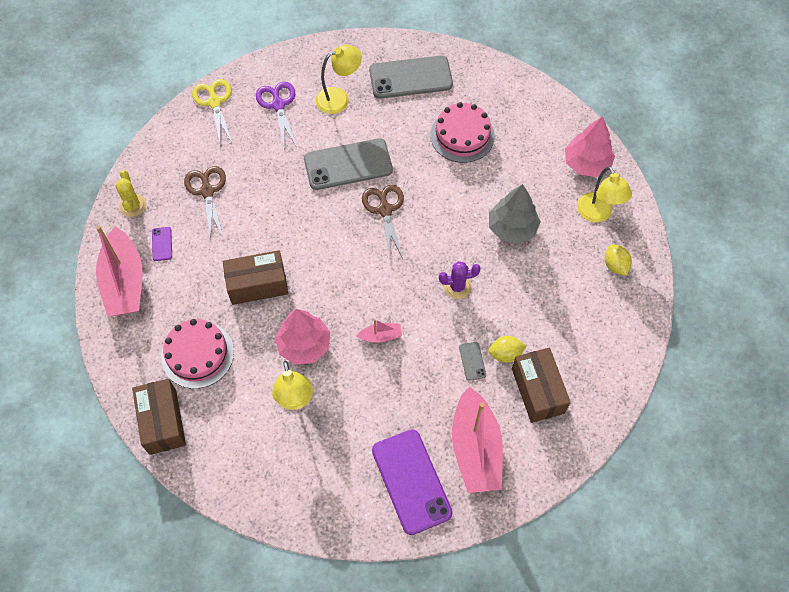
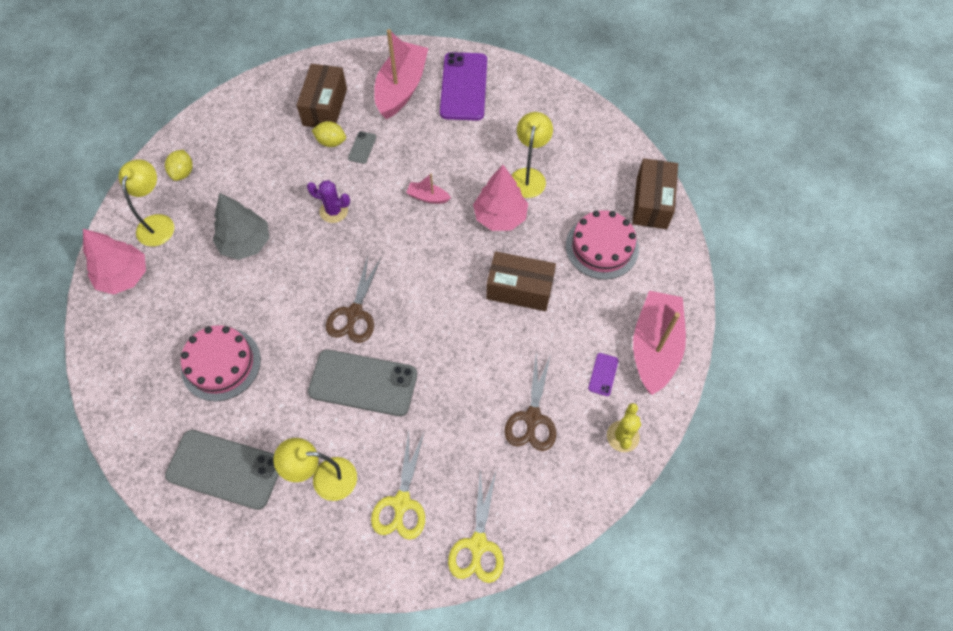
camera: 155 degrees left, 0 degrees up
(278, 105) = (401, 502): purple scissors -> yellow scissors

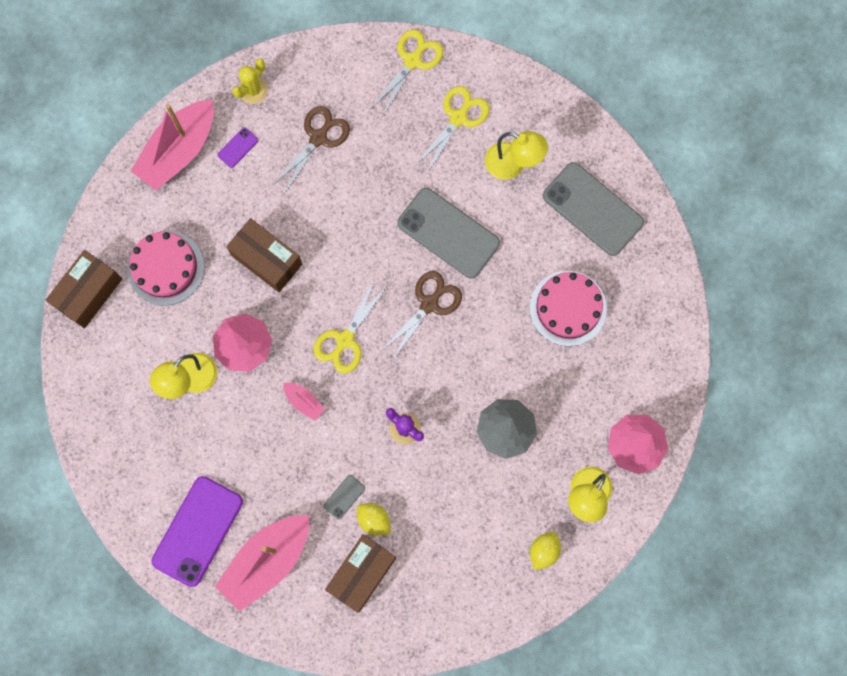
camera: 155 degrees left, 15 degrees up
(417, 255) = (345, 340): none -> yellow scissors

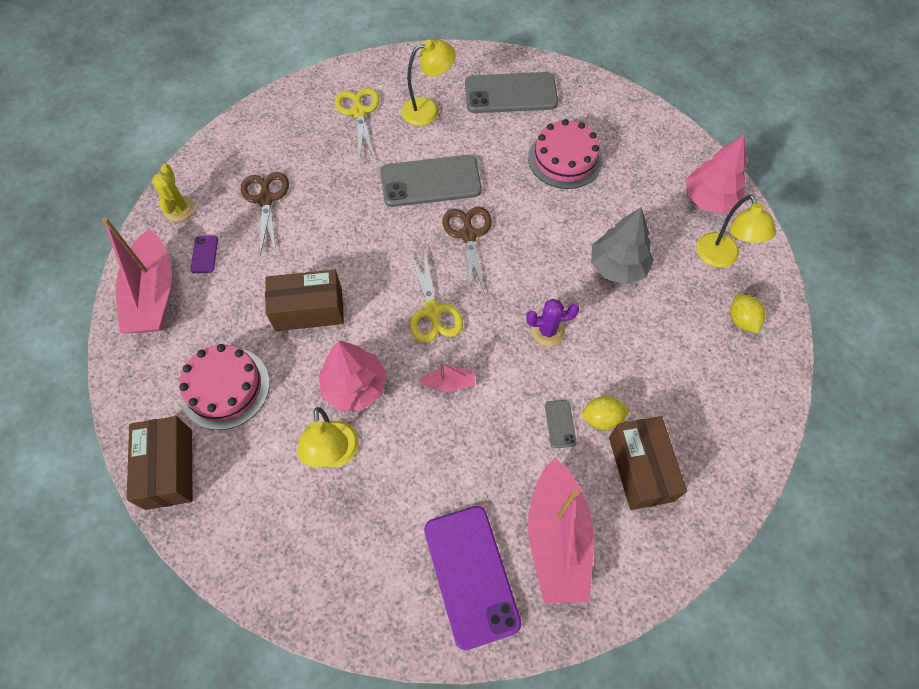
camera: 45 degrees left, 15 degrees down
(412, 61) = (288, 105): yellow scissors -> none

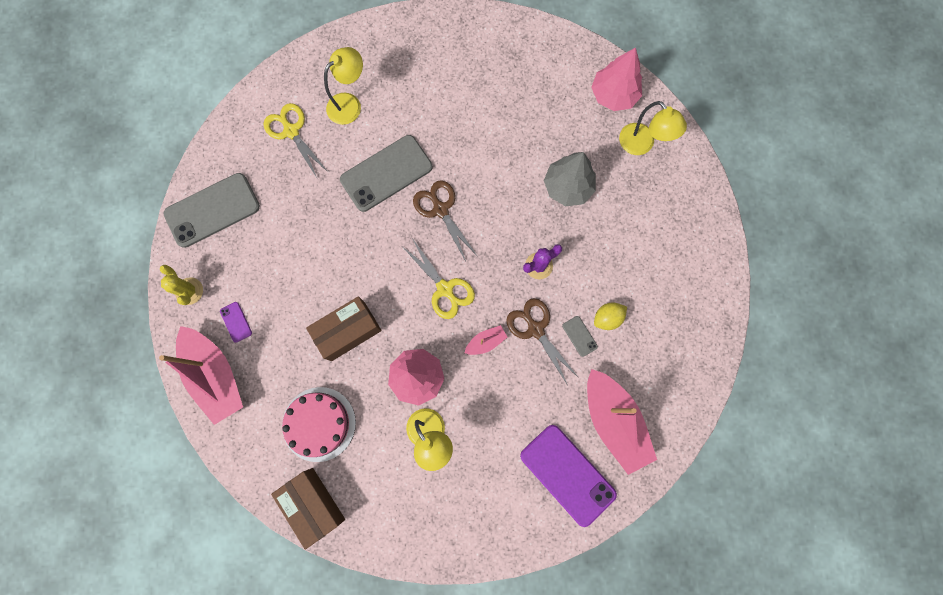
camera: 25 degrees left, 15 degrees up
(266, 199) = (258, 250): brown scissors -> brown scissors (536, 329)
(510, 94) = (412, 57): grey phone -> grey phone (212, 210)
(565, 159) = (485, 104): pink cake -> none
(640, 469) = (649, 344): brown box -> none
(741, 320) = (675, 192): yellow lemon -> none

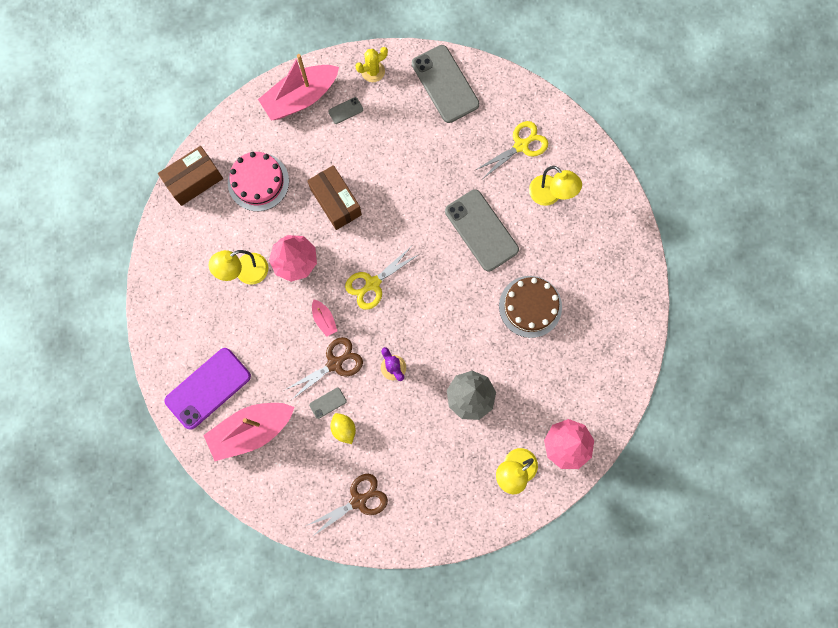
camera: 90 degrees right, 0 degrees up
(236, 322) = (345, 110): purple phone -> grey phone
(441, 209) = (447, 279): brown scissors -> brown scissors (358, 500)
(471, 126) = (530, 306): none -> brown cake

